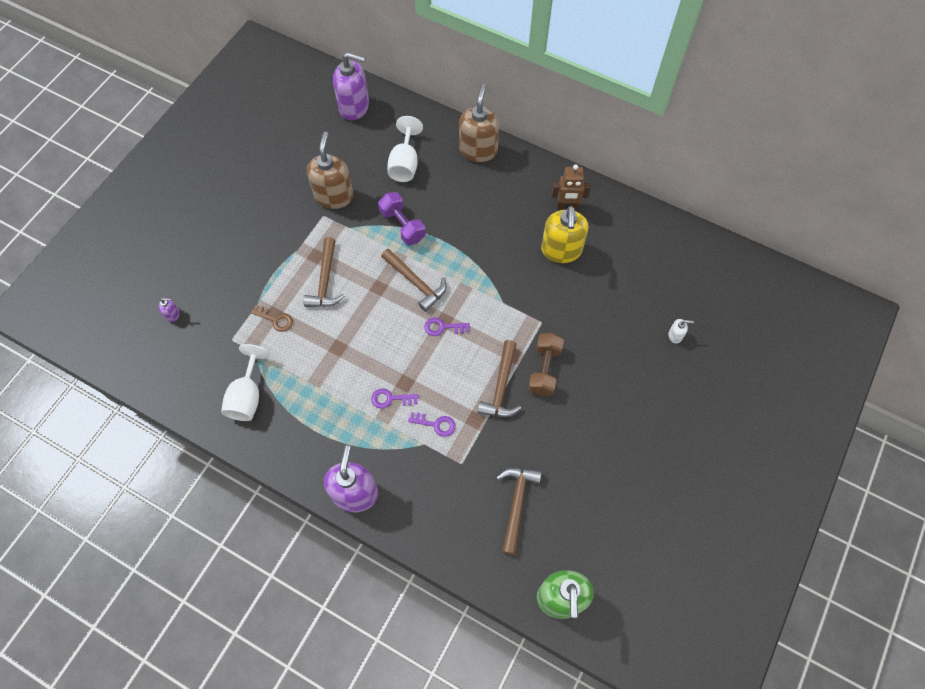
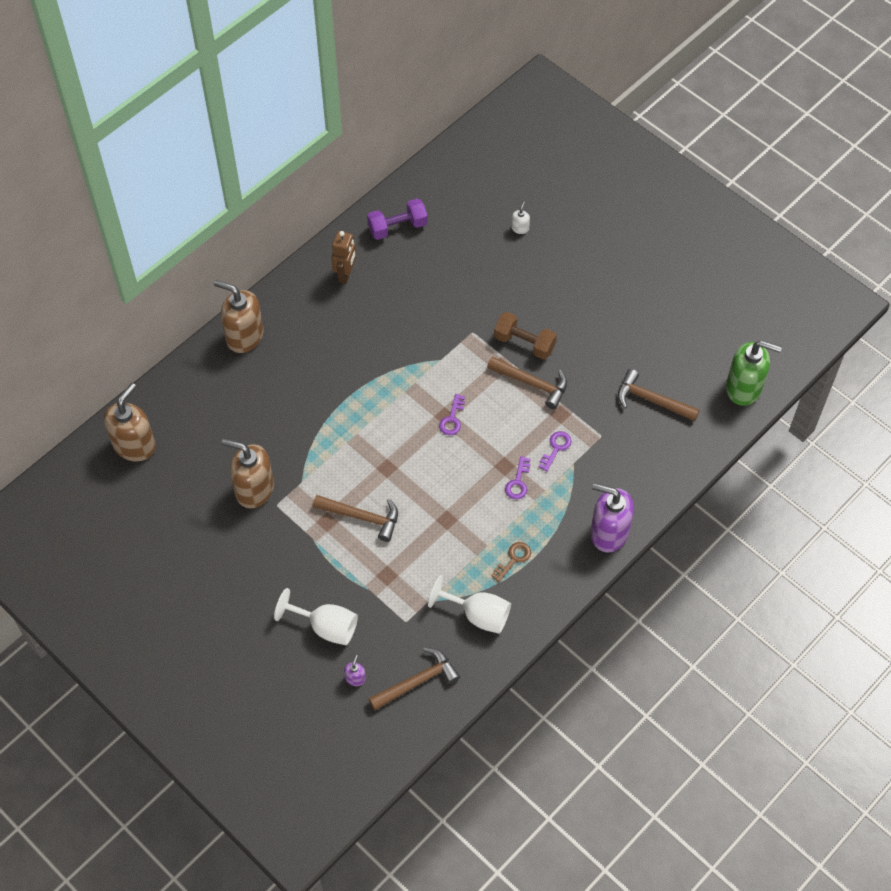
camera: 75 degrees left, 5 degrees down
(275, 319) = (395, 574): brown key -> brown key (513, 559)
(354, 107) = (134, 445): purple soap dispenser -> brown soap dispenser
(402, 225) = (317, 429): purple dumbbell -> purple dumbbell (397, 227)
(404, 164) = (236, 410): white goblet -> white goblet (326, 627)
(416, 283) = (392, 432): brown hammer -> brown hammer (417, 681)
(561, 250) = (397, 294): yellow soap dispenser -> none

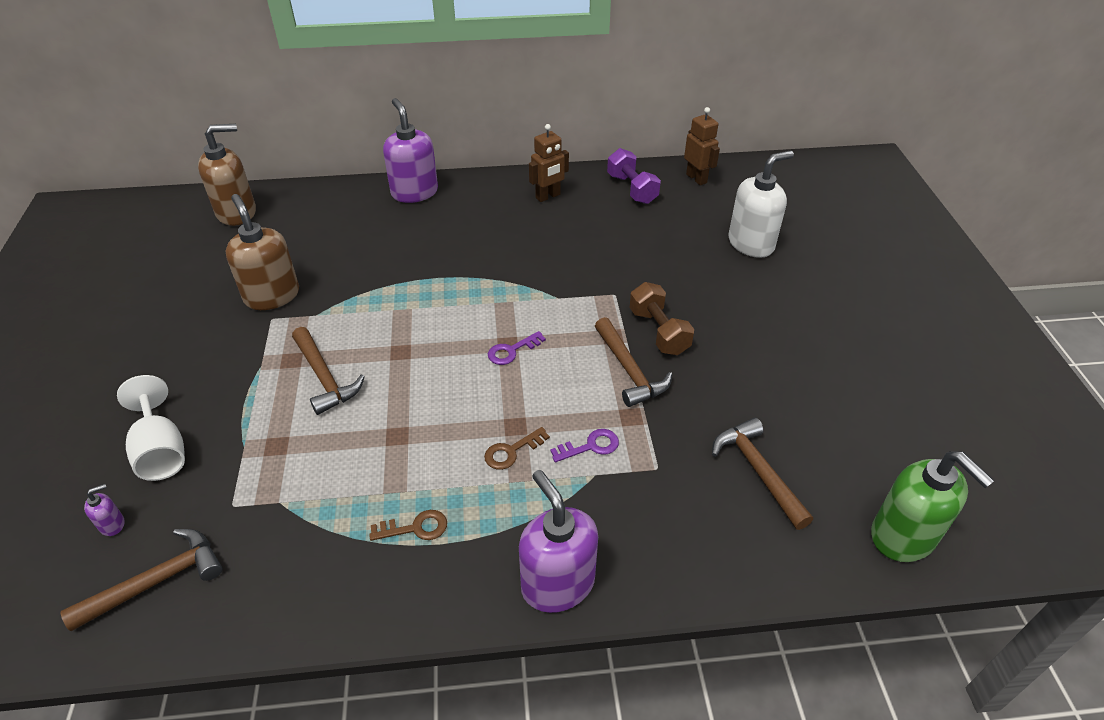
camera: 40 degrees right, 15 degrees down
(244, 336) = (414, 192): brown soap dispenser -> purple soap dispenser
(397, 227) = (632, 189): purple dumbbell -> purple dumbbell turned 45 degrees clockwise
(417, 681) = (157, 581): brown hammer -> brown hammer turned 45 degrees counterclockwise
(433, 186) = (696, 178): none -> brown robot
(478, 615) = (307, 559): white goblet -> none
(518, 482) = (511, 451): purple key -> brown key
(520, 228) = (751, 244): white soap dispenser -> white soap dispenser, size x2.39

